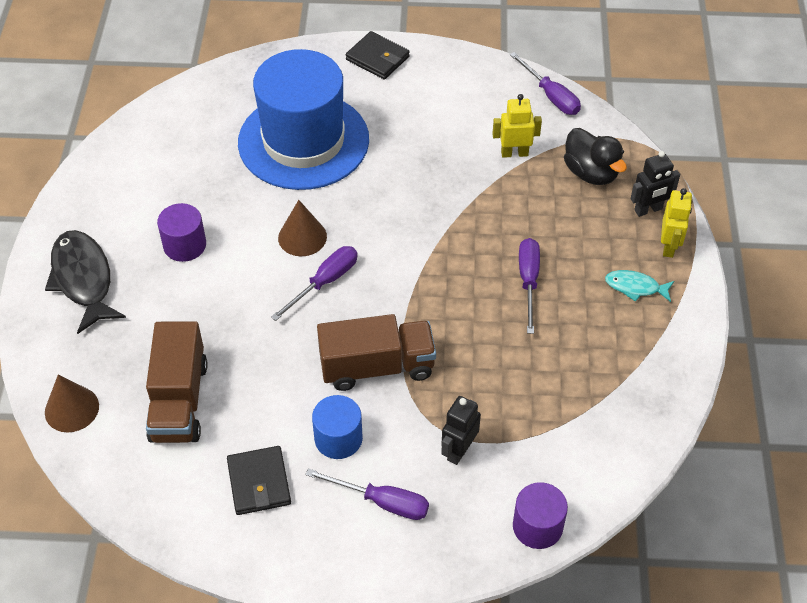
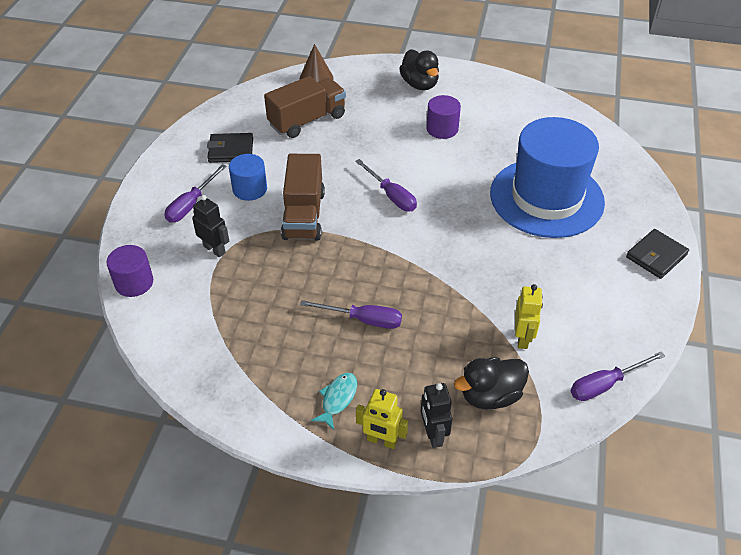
camera: 100 degrees right, 5 degrees down
(83, 279) = (419, 84): black fish -> black duck
(179, 401) = (307, 120): brown truck -> brown truck turned 135 degrees clockwise
(302, 237) = (439, 188): brown cone -> none

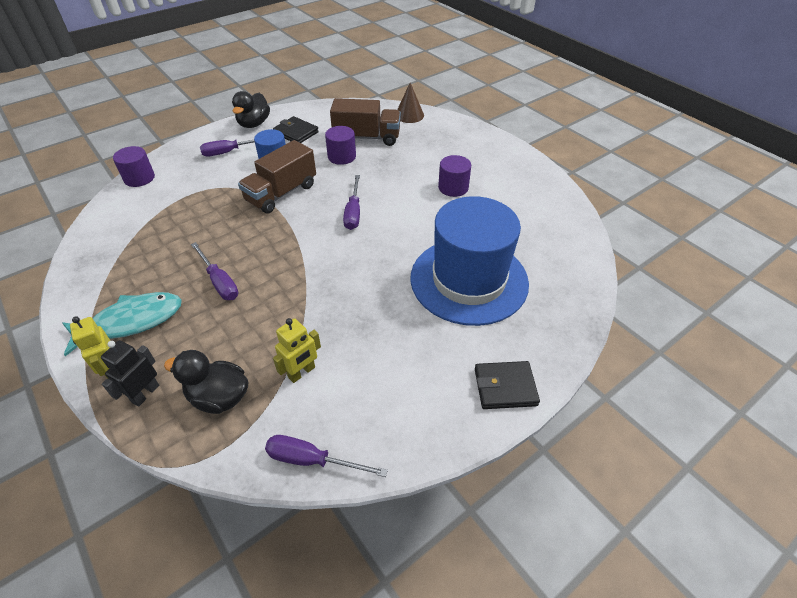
camera: 40 degrees right, 0 degrees up
(214, 249) = (204, 184): black robot -> none
(310, 151) = (342, 156): none -> purple cylinder
(337, 399) = (131, 322): turquoise fish -> turquoise fish, size x1.87
(419, 84) = (478, 150): black duck -> black duck (254, 124)

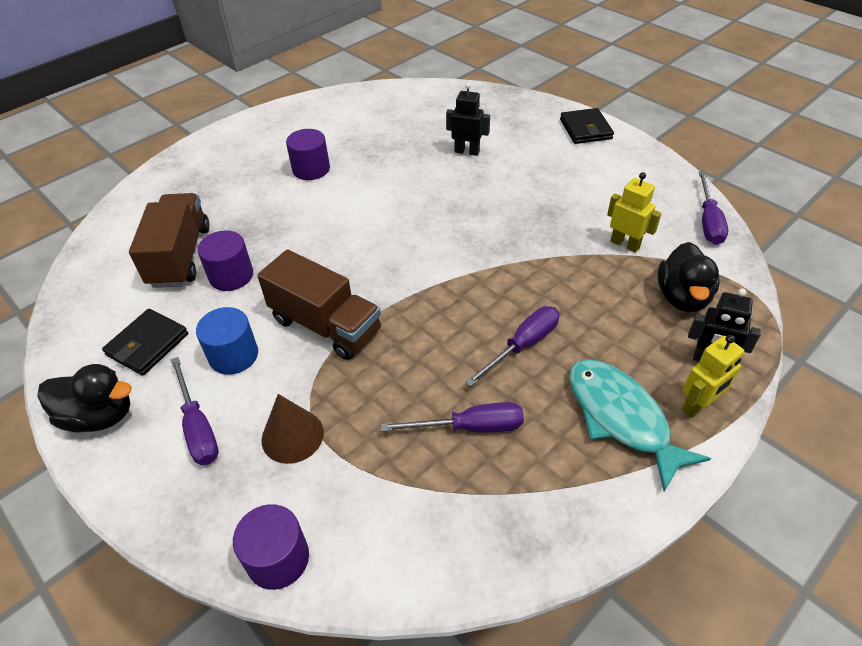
camera: 95 degrees left, 0 degrees up
(353, 212) = (365, 244): purple screwdriver -> purple screwdriver (470, 427)
(409, 115) = (123, 219): brown cone -> brown cone (292, 436)
(469, 280) = (467, 151): blue hat -> black robot

